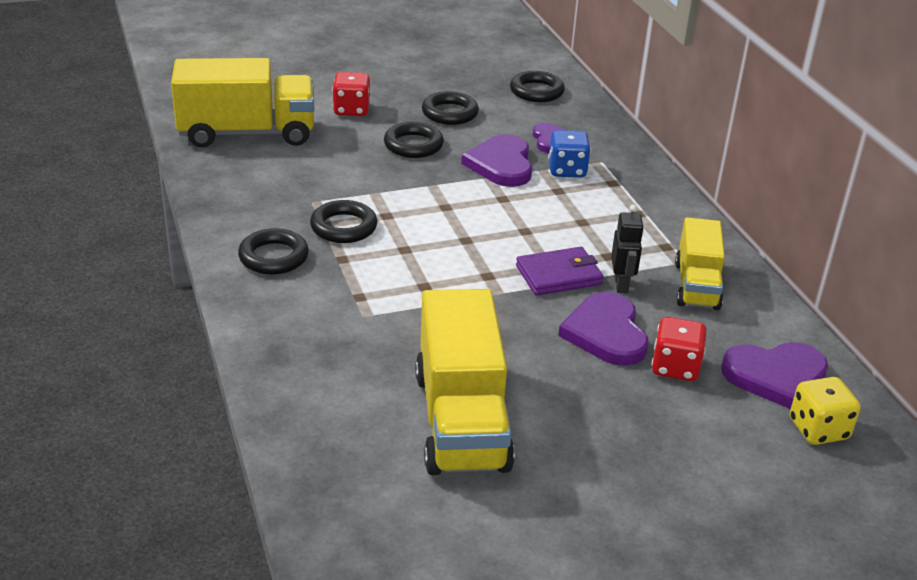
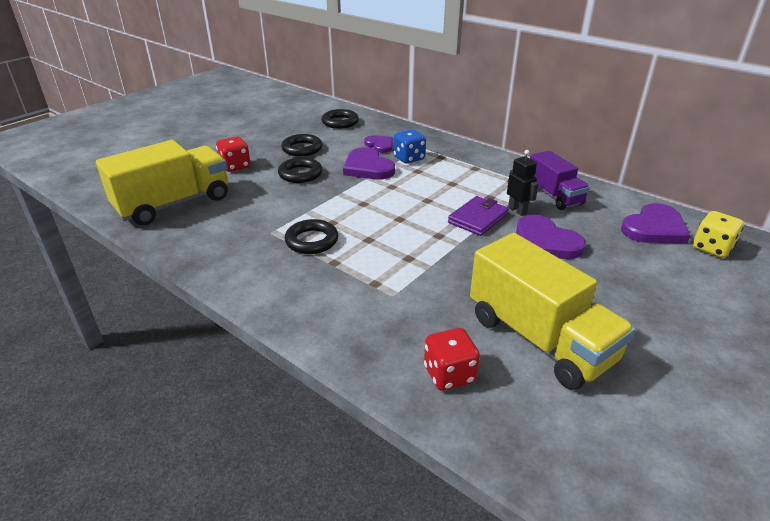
camera: 30 degrees left, 0 degrees up
(273, 257) = (284, 281): black ring -> none
(675, 367) = (604, 245): red dice -> red dice (449, 374)
(696, 285) = (554, 195): yellow truck -> purple truck

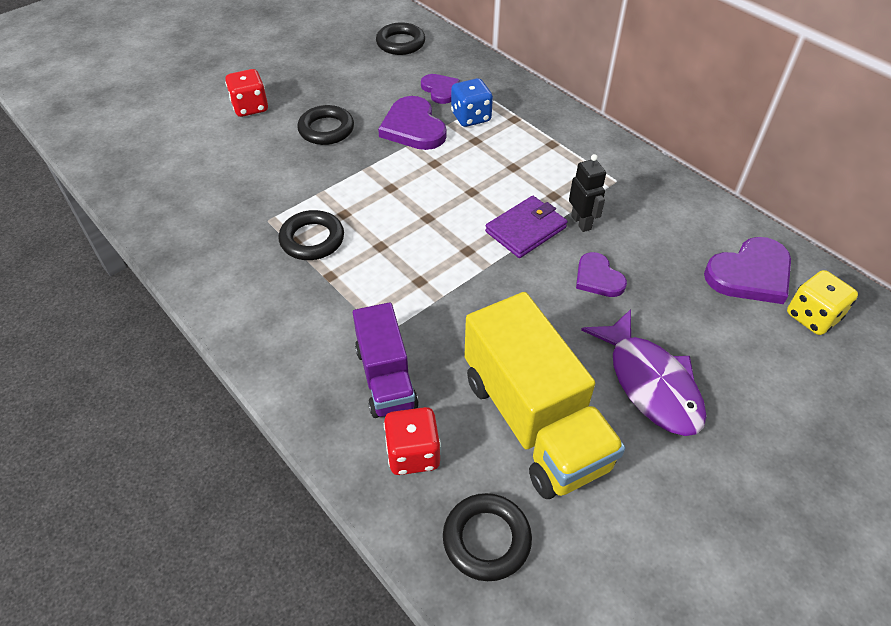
camera: 10 degrees right, 15 degrees up
(173, 204) = (165, 161): yellow truck -> none
(302, 149) = (339, 86): black ring -> black ring (486, 539)
(545, 242) = (598, 278): purple heart -> purple heart, size x0.62
(554, 195) = (639, 203): purple truck -> purple truck (386, 377)
(617, 302) = (650, 383): none -> purple fish

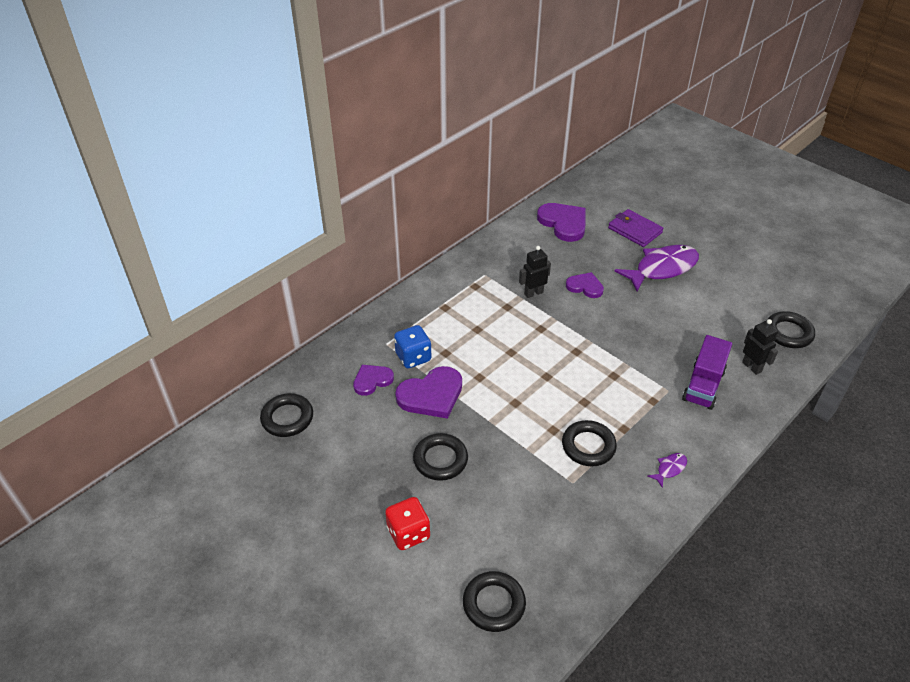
camera: 95 degrees left, 5 degrees down
(157, 152) = (494, 604): none -> black ring
(257, 308) = (669, 469): none -> purple fish
(386, 377) = (703, 385): purple truck -> purple truck turned 135 degrees clockwise
(413, 453) = (752, 367): red dice -> black robot
(526, 229) = (547, 321): purple wallet -> purple wallet (634, 230)
(534, 421) = (707, 315): yellow truck -> none
(598, 278) = (585, 286): purple heart -> purple heart turned 120 degrees counterclockwise
(812, 316) = (591, 204): yellow dice -> none

